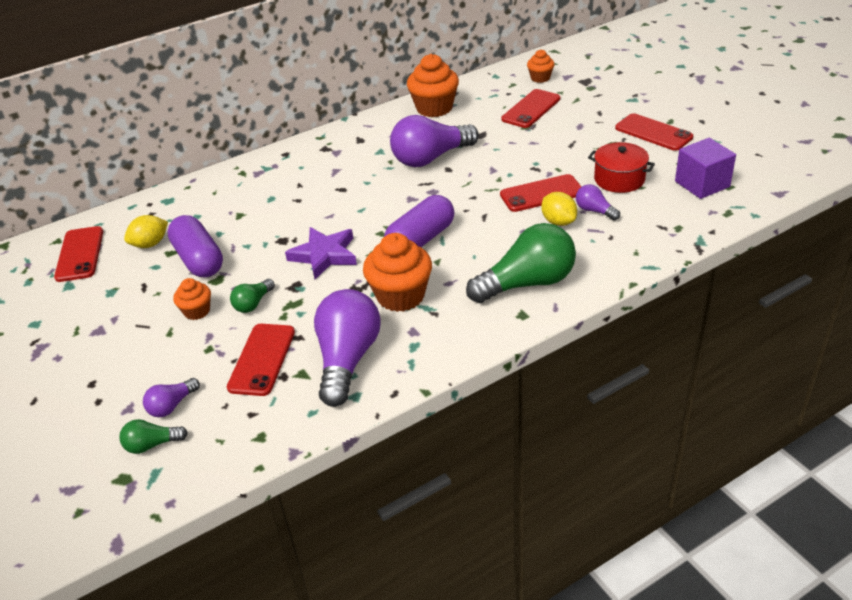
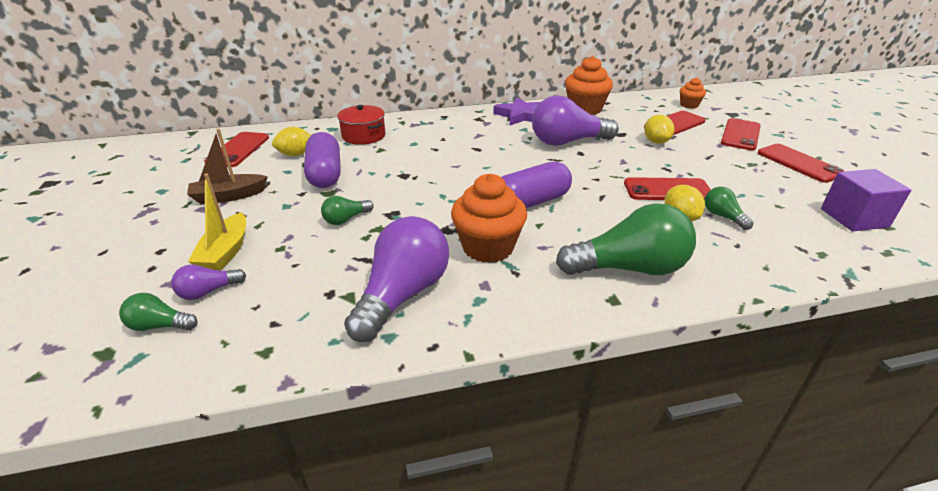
camera: 15 degrees right, 5 degrees down
(114, 310) = (229, 196): none -> brown boat
(158, 367) = (225, 252): none -> yellow boat
(197, 311) = (294, 213): orange cupcake -> none
(262, 359) = (320, 271): red phone -> red phone (740, 135)
(324, 255) = (433, 195): purple star -> purple star (521, 115)
(518, 137) = (656, 142): none -> yellow lemon
(594, 211) = (723, 217): purple light bulb -> green light bulb
(619, 179) = (755, 194): red pot -> red pot (363, 136)

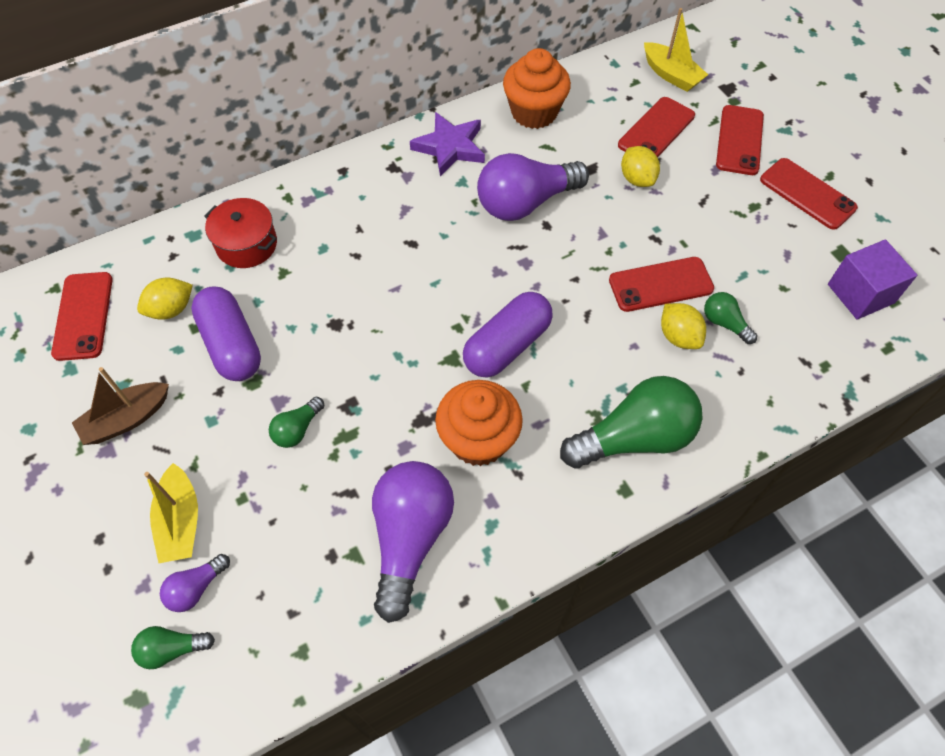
camera: 15 degrees left, 25 degrees up
(689, 105) = (671, 75): orange cupcake -> yellow boat

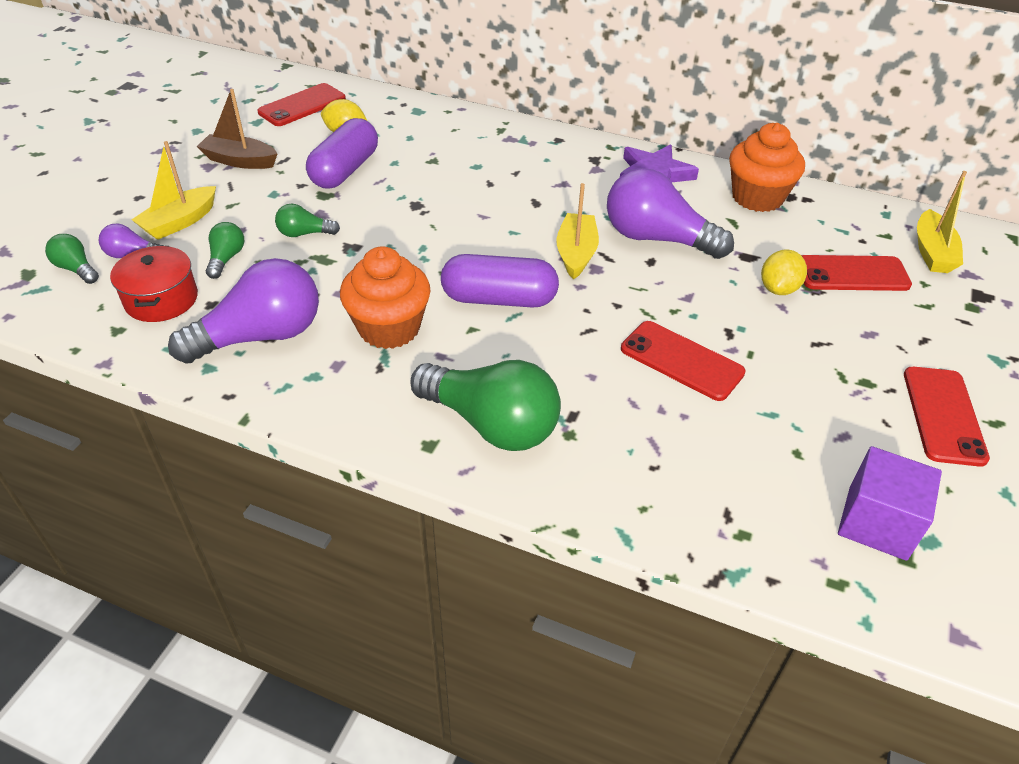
camera: 50 degrees right, 15 degrees down
(246, 244) = (437, 134): red pot -> red pot (161, 299)
(498, 262) = (576, 253): none -> yellow boat
(678, 336) = (638, 401): yellow lemon -> none
(724, 323) = (695, 427): green light bulb -> green light bulb (226, 259)
(739, 140) = (930, 333): red phone -> none

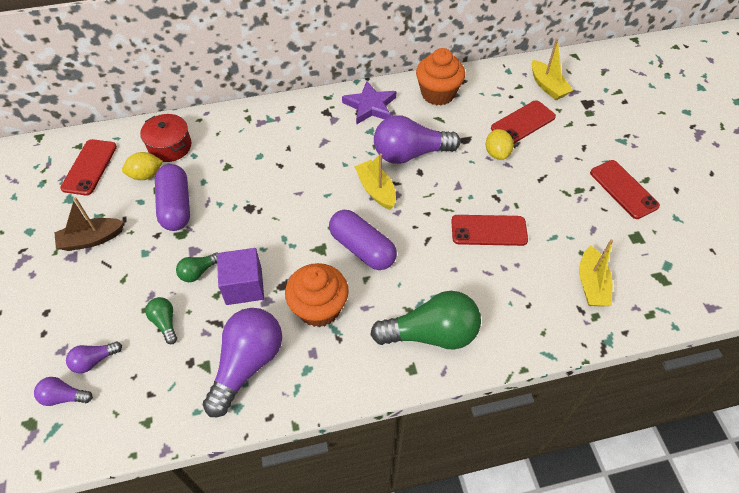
camera: 35 degrees left, 10 degrees up
(76, 269) = (64, 397): green light bulb -> purple light bulb
(161, 299) = (153, 380): red pot -> red pot (170, 146)
(179, 222) = (100, 314): yellow boat -> yellow boat (591, 284)
(499, 299) = (362, 248): purple capsule -> purple capsule turned 75 degrees clockwise
(877, 522) = (641, 270): purple cube -> purple cube (244, 286)

